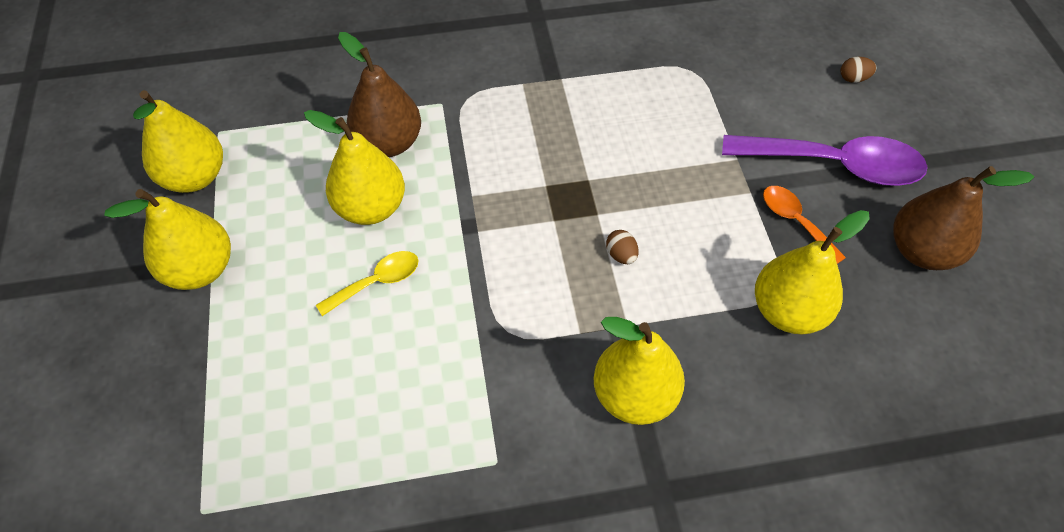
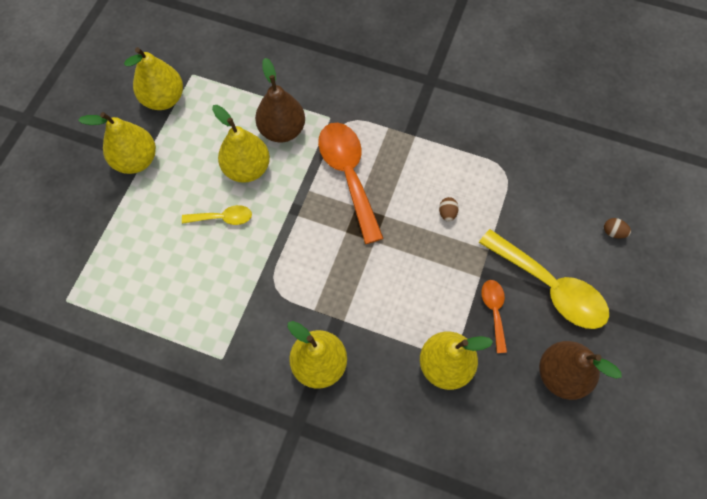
camera: 30 degrees right, 10 degrees up
(510, 155) = (348, 175): none -> orange spoon
(621, 255) = (370, 275): brown egg -> brown egg (447, 213)
(835, 165) = (550, 287): purple spoon -> yellow spoon

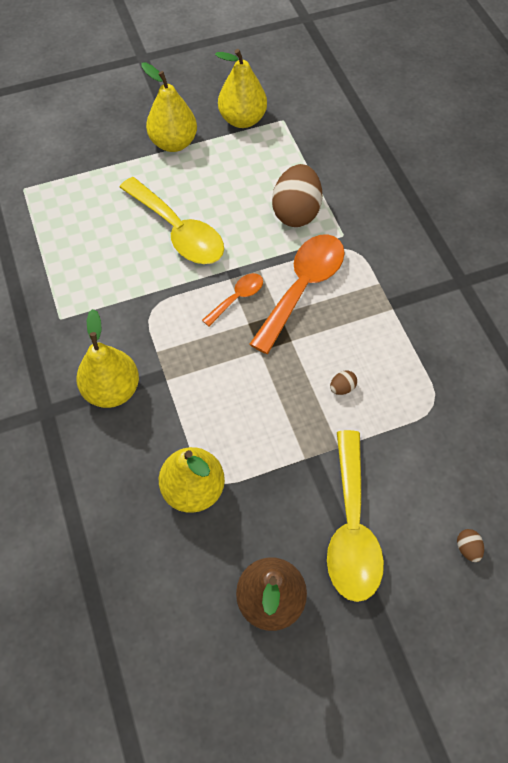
camera: 50 degrees right, 5 degrees down
(223, 218) = (179, 231): yellow spoon -> yellow spoon, size x1.97
(247, 168) = (237, 215): yellow pear -> none
(282, 130) = (296, 212): brown pear -> brown egg
(494, 311) = (282, 494): orange spoon -> orange spoon (237, 298)

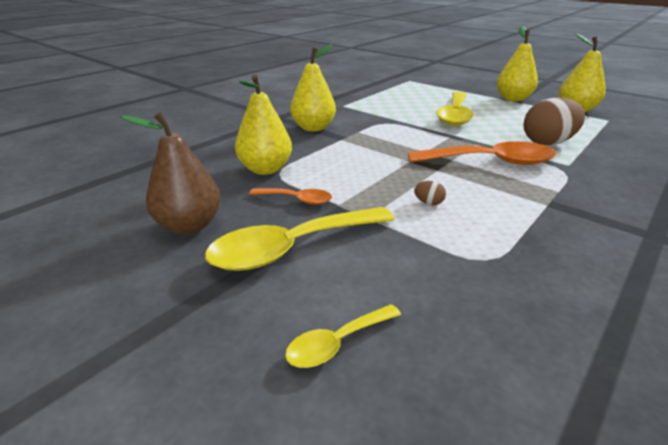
camera: 60 degrees right, 30 degrees down
(237, 298) = (439, 143): orange spoon -> orange spoon (297, 200)
(467, 548) = (337, 343): brown egg -> yellow spoon

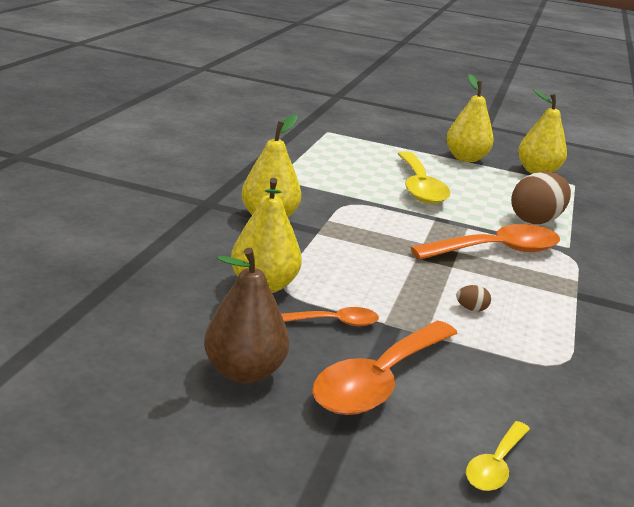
camera: 25 degrees left, 5 degrees down
(291, 248) = (379, 380): yellow spoon -> orange spoon

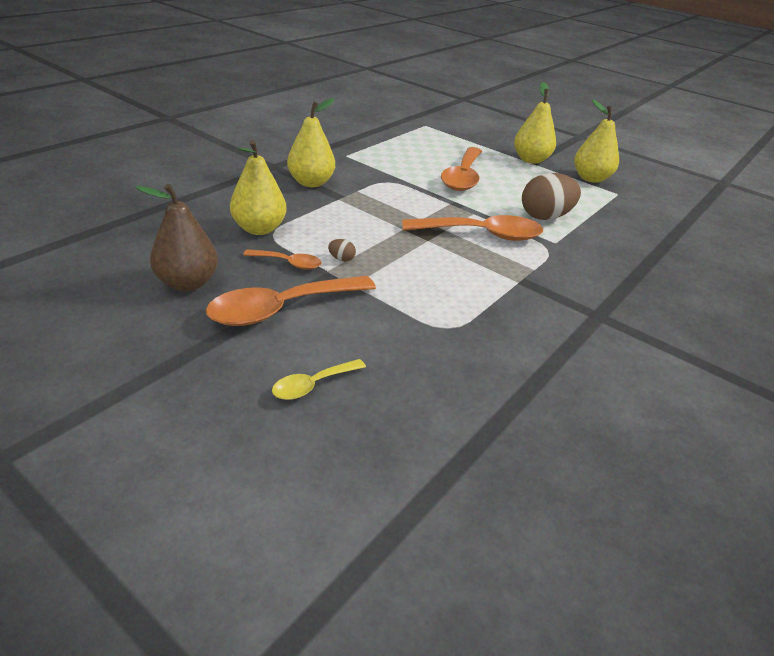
camera: 20 degrees right, 10 degrees up
(419, 187) = (463, 177): yellow spoon -> orange spoon
(471, 309) = (411, 274): brown egg -> brown egg (341, 259)

